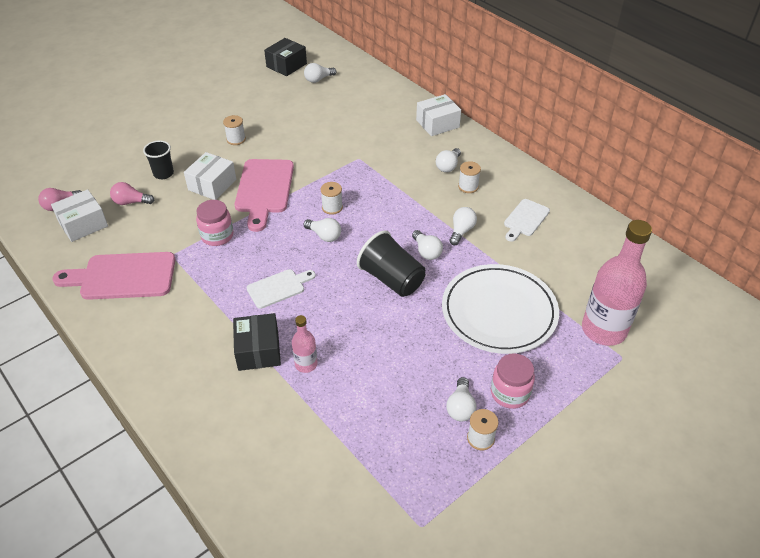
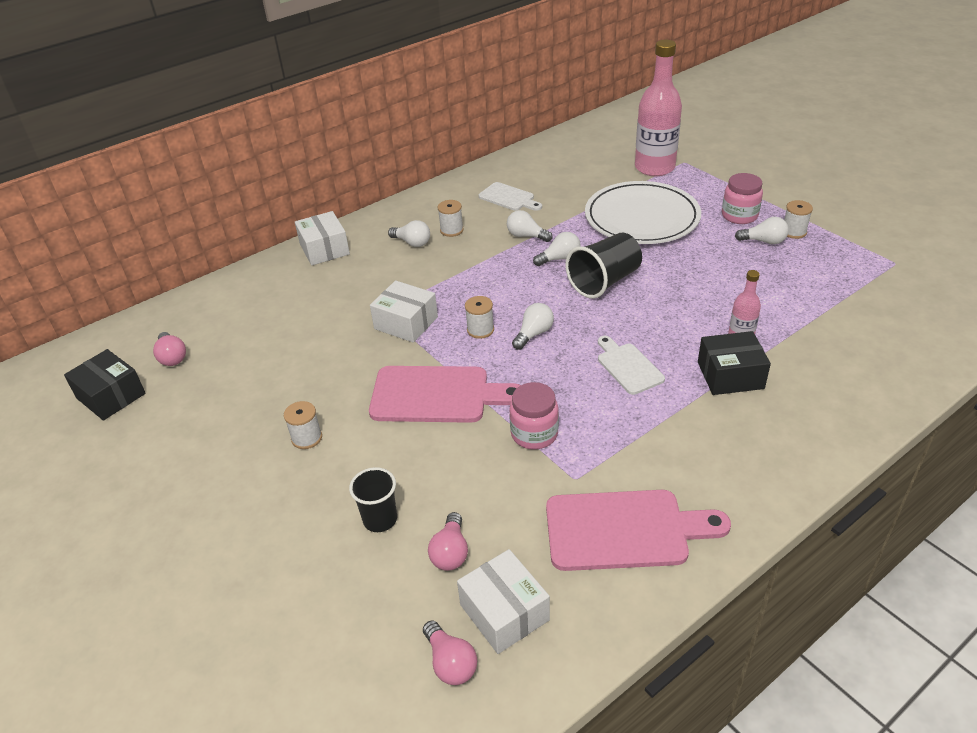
camera: 85 degrees left, 5 degrees down
(123, 276) = (624, 530): pink cutting board -> pink cutting board turned 90 degrees counterclockwise
(212, 185) = (418, 453): white box -> white box (406, 323)
(318, 79) = (172, 357): white light bulb -> pink light bulb

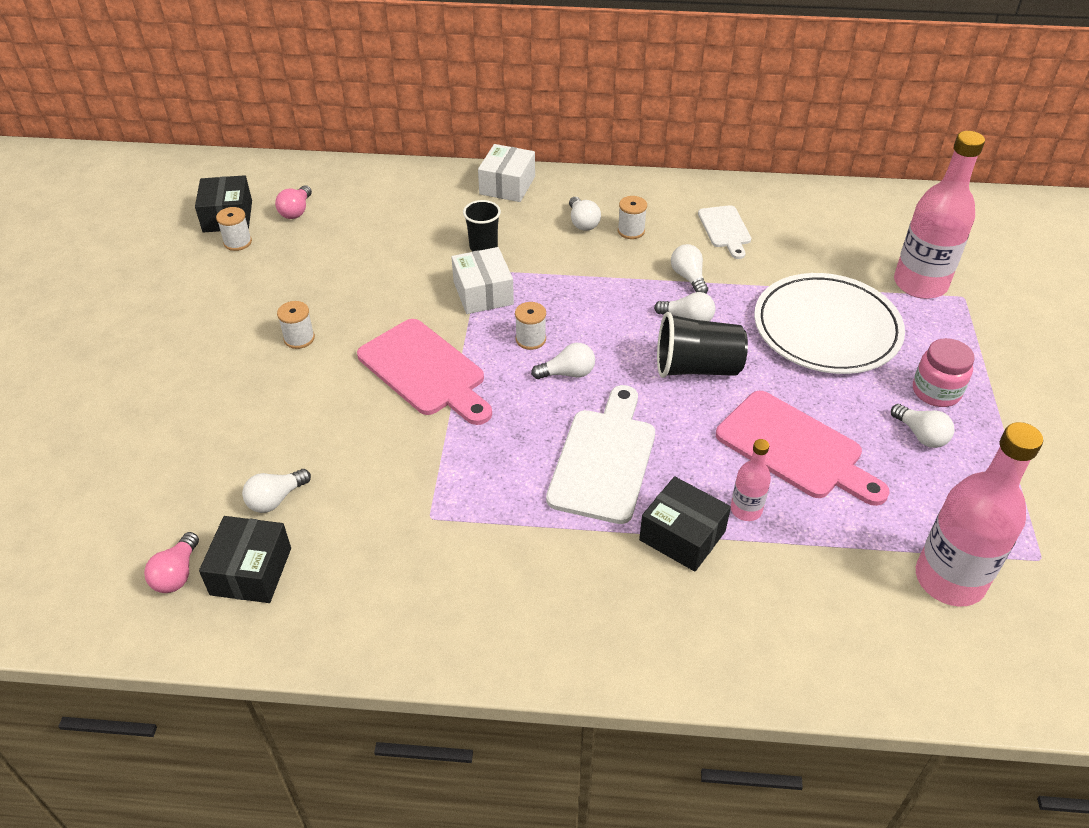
camera: 40 degrees right, 5 degrees up
(380, 519) = (265, 437): black cup -> black cup (483, 247)
(450, 552) = (276, 499): pink light bulb -> white light bulb
(504, 612) = (251, 571): white box -> black box
(534, 434) = (451, 458): pink jar -> none
(624, 530) = (408, 587): pink cutting board -> pink cutting board (795, 448)
(628, 366) = (604, 459): white cutting board -> white cutting board, size x1.72
(794, 232) = (972, 447): white spool -> white spool (237, 242)
(876, 301) = (949, 579): none -> pink bottle

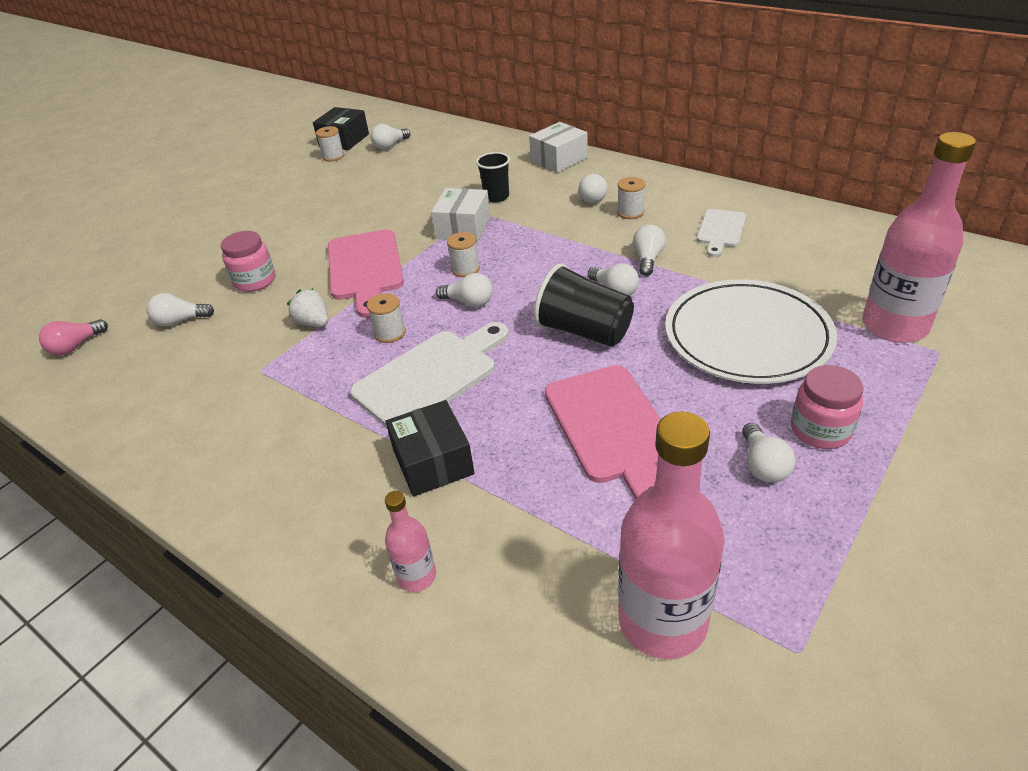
camera: 35 degrees right, 5 degrees down
(251, 571) = (115, 361): black box -> none
(296, 211) = (390, 146): pink light bulb -> white light bulb
(299, 338) = (306, 224): white spool -> white spool (390, 333)
(313, 425) = (255, 281): none -> pink jar
(432, 448) = (313, 323): none -> white strawberry
(746, 510) = (512, 463): pink bottle -> pink bottle (417, 576)

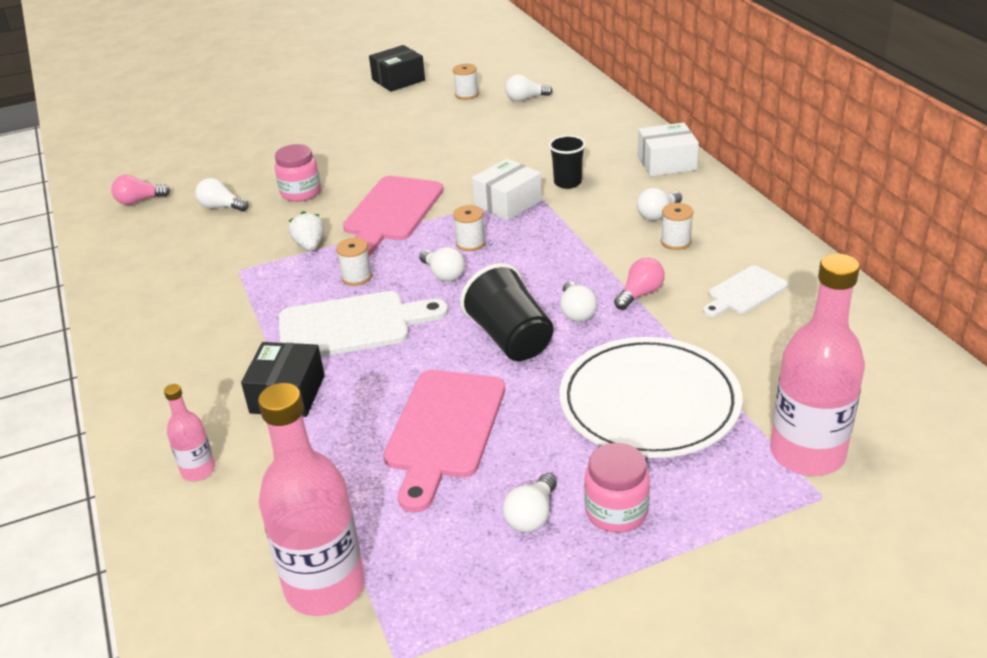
camera: 30 degrees right, 5 degrees down
(344, 140) = (491, 80): black box -> black box (398, 80)
(647, 259) = (640, 294): white light bulb -> pink light bulb

